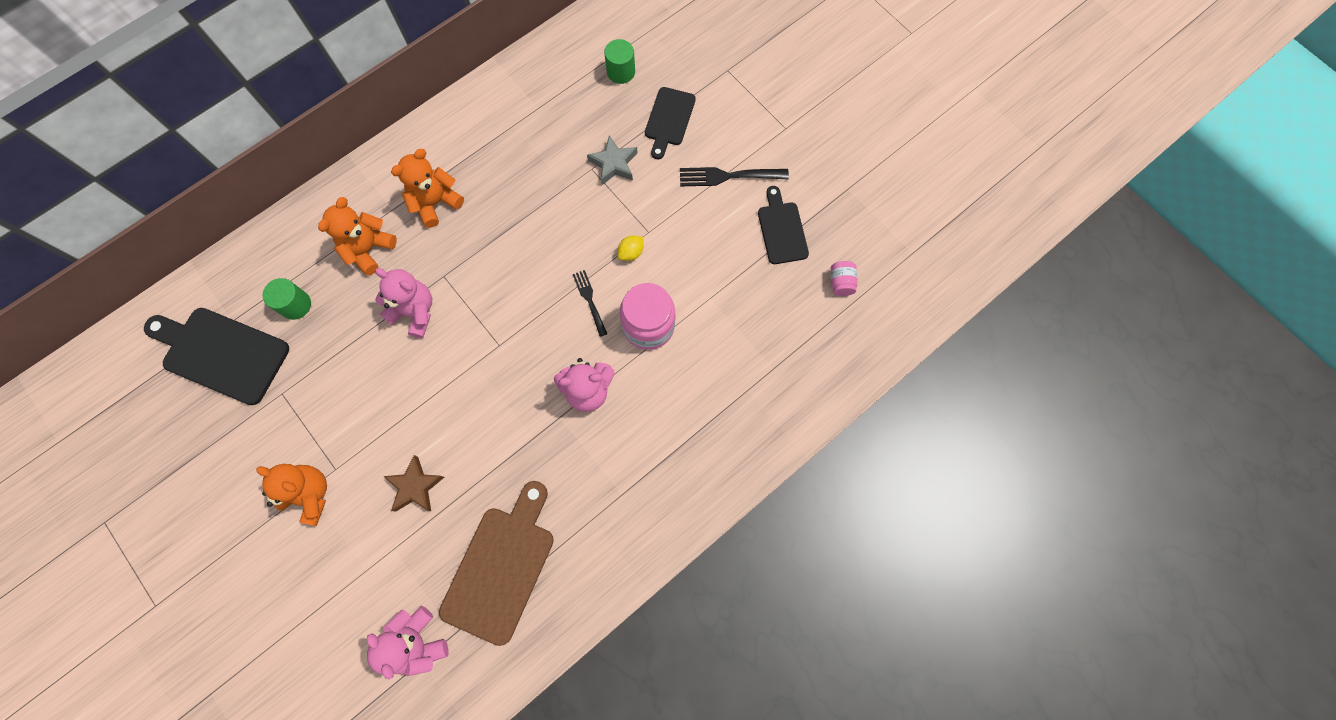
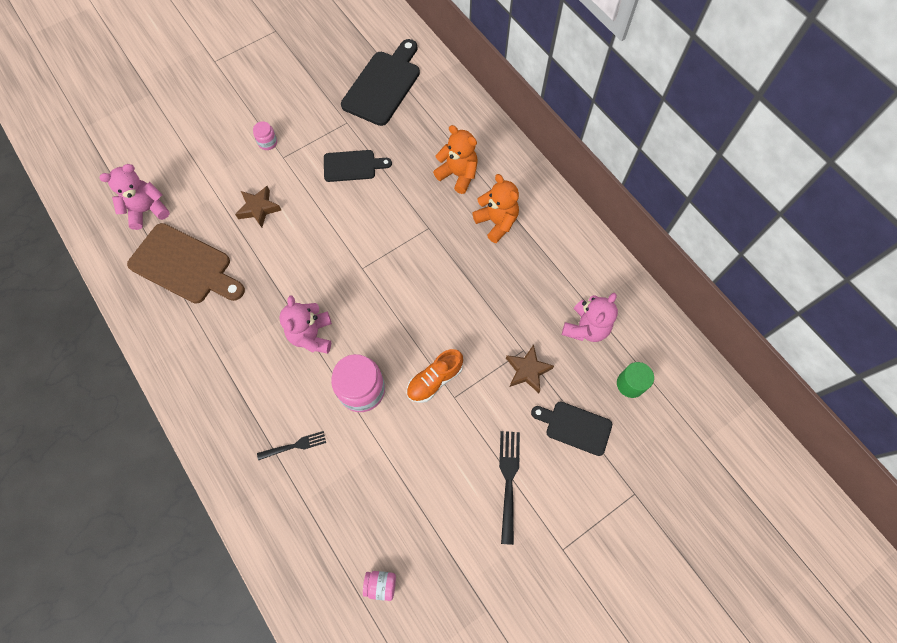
camera: 95 degrees right, 5 degrees down
(295, 305) = (416, 128): green cylinder -> none
(310, 494) = (268, 142): orange teddy bear -> pink jar
(415, 312) = (399, 207): pink teddy bear -> pink teddy bear (585, 328)
(590, 301) = (392, 341): black fork -> black fork (294, 446)
(614, 164) = (527, 371): grey star -> brown star
(631, 252) = (434, 380): yellow lemon -> orange shoe
(781, 230) = (445, 529): black cutting board -> black cutting board (352, 166)

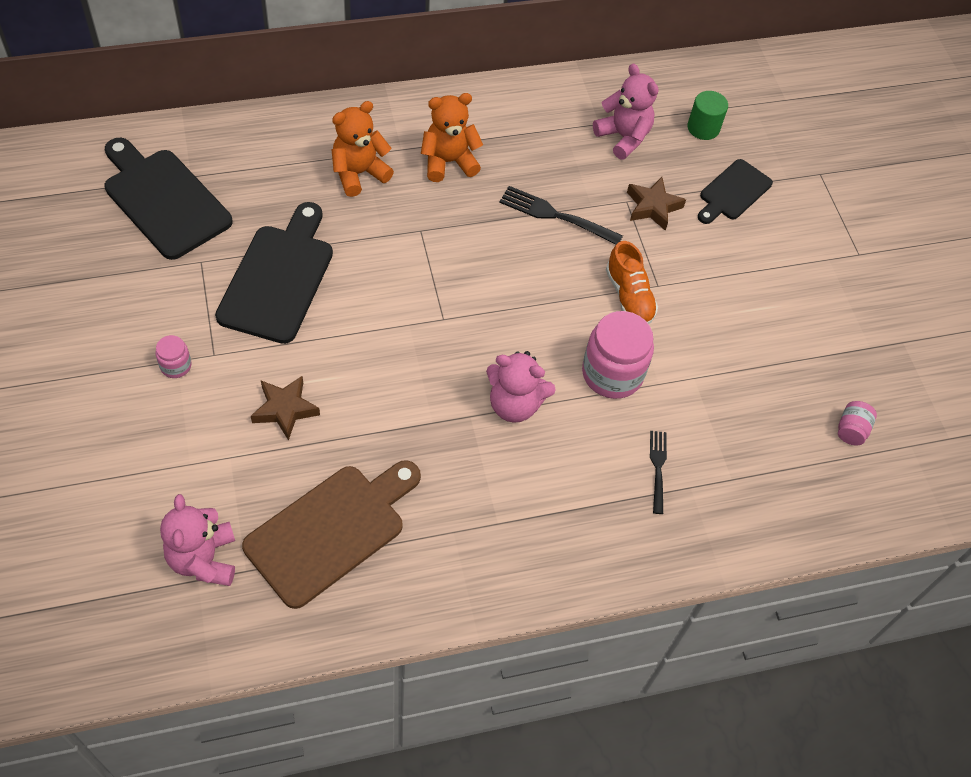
camera: 75 degrees left, 10 degrees down
(352, 166) = (278, 278): black cutting board -> black cutting board, size x1.67
(509, 481) = (773, 272): black fork -> black fork (556, 216)

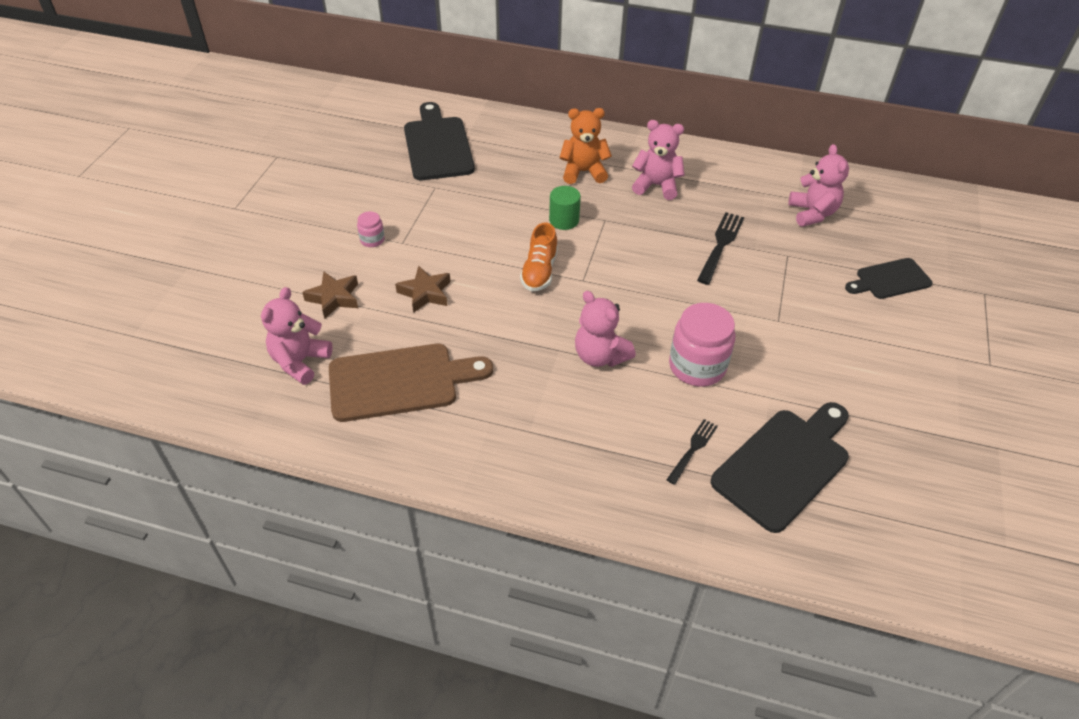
camera: 35 degrees right, 10 degrees down
(278, 278) = (480, 214): black cutting board -> black cutting board (784, 464)
(448, 162) = (656, 186): orange teddy bear -> pink teddy bear
(556, 216) = (720, 246): black fork -> black fork turned 60 degrees clockwise
(629, 296) = (747, 319): orange shoe -> orange shoe (539, 271)
(653, 207) = (808, 266): brown star -> brown star (334, 298)
(703, 128) = (889, 228): green cylinder -> green cylinder (564, 220)
(851, 430) = (901, 496): pink jar -> none

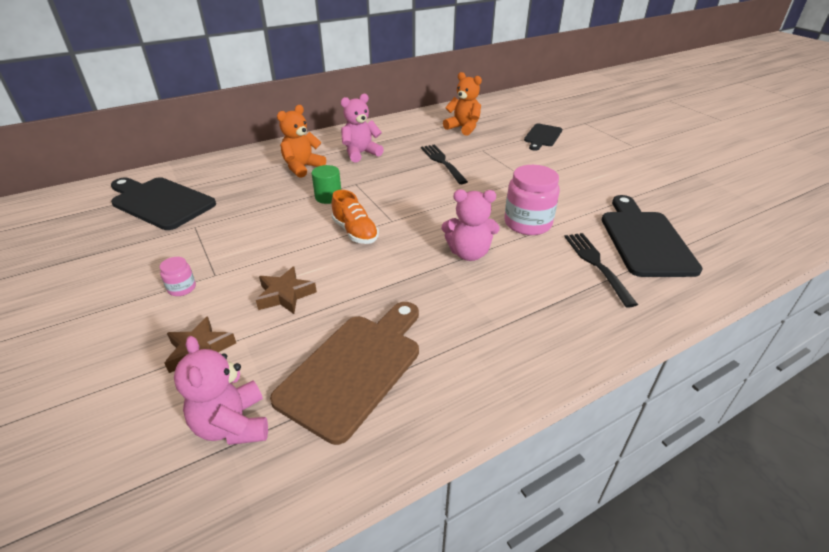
camera: 45 degrees left, 10 degrees down
(692, 450) = (597, 265): black fork -> black fork, size x1.57
(812, 213) = (463, 128): pink teddy bear -> orange teddy bear

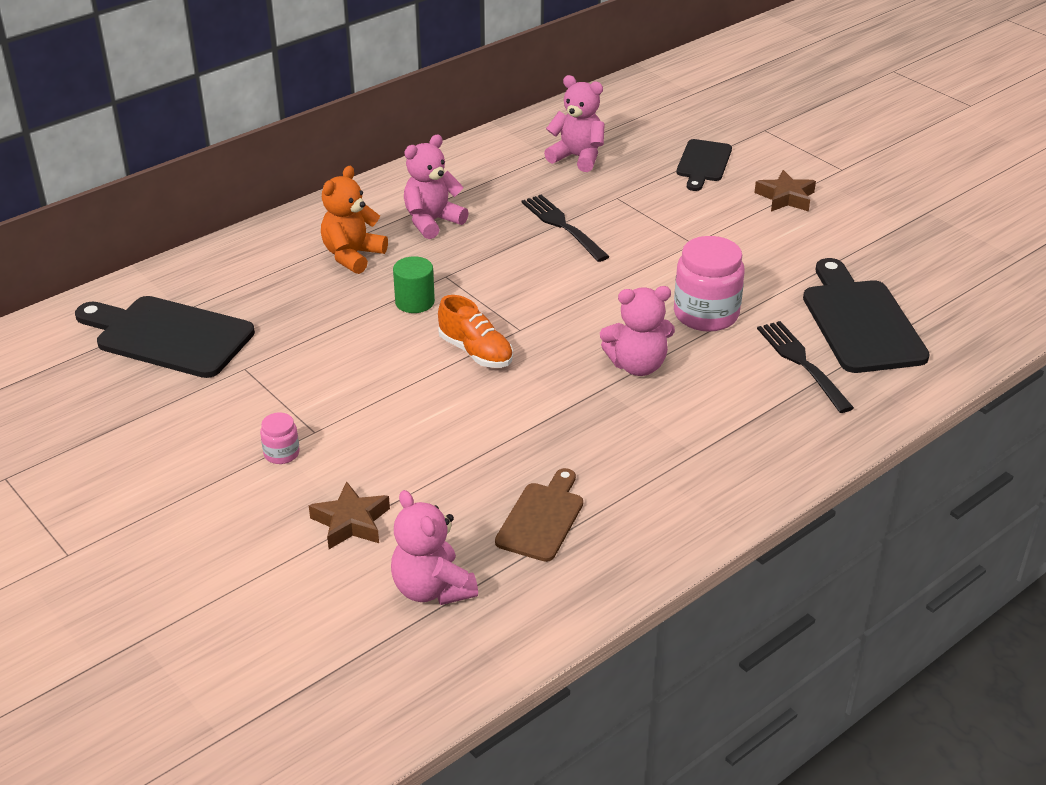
camera: 10 degrees left, 0 degrees up
(285, 295) = (421, 446): brown star -> brown star (785, 197)
(354, 369) = (542, 518): brown cutting board -> brown cutting board, size x0.60
(463, 128) = (577, 157): orange teddy bear -> pink teddy bear

